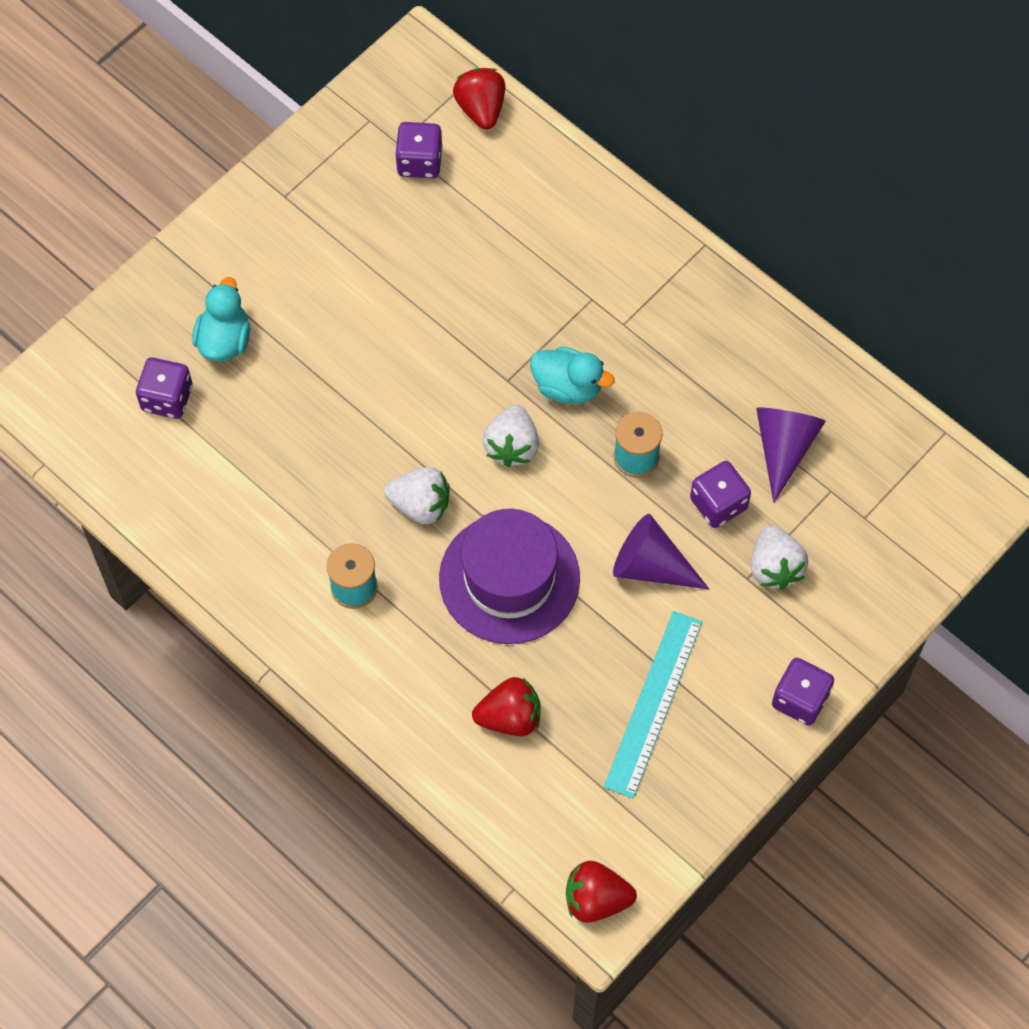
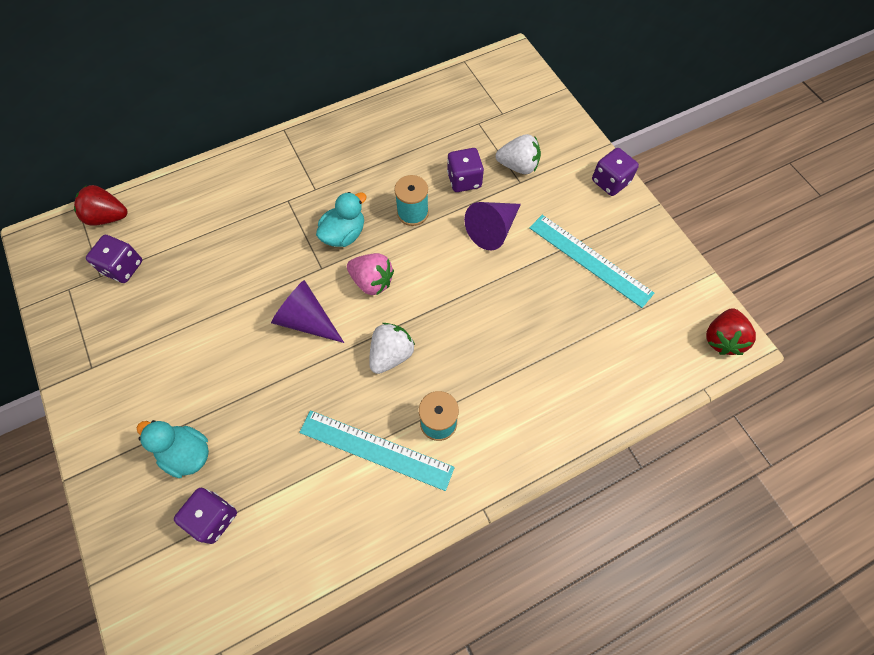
camera: 70 degrees left, 0 degrees up
(297, 531) = (376, 449): none -> turquoise ruler
(509, 578) = (470, 315): purple hat -> none
(510, 717) = (574, 349): red strawberry -> none
(512, 446) = (372, 281): white strawberry -> pink strawberry
(783, 448) = (441, 136): purple cone -> purple cone (306, 320)

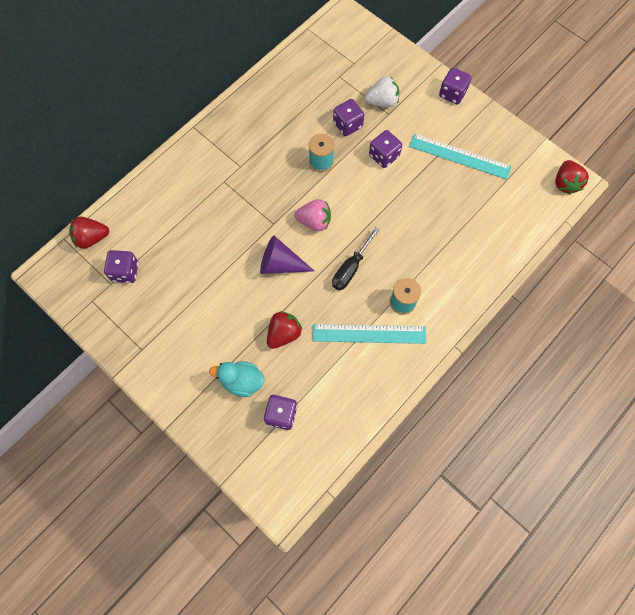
camera: 20 degrees left, 5 degrees up
(268, 410) = (283, 334): none -> red strawberry
(344, 234) = (278, 193): turquoise duck -> none
(391, 354) = (351, 268): white strawberry -> black screwdriver
(493, 230) = (384, 156): purple cone -> purple dice

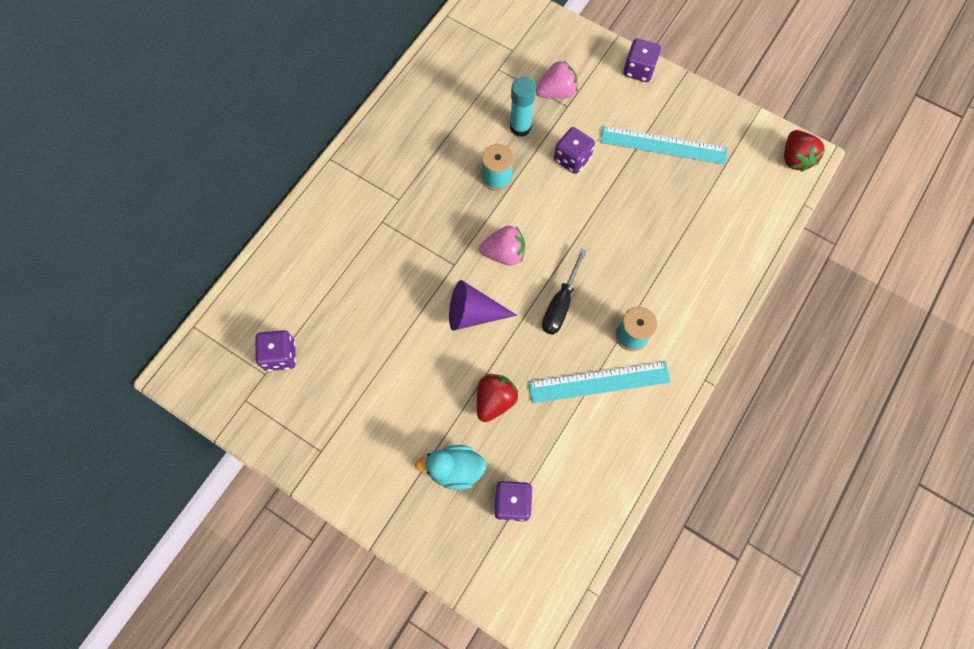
camera: 10 degrees left, 0 degrees up
(92, 238) = (229, 320): red strawberry -> none
(347, 125) = (520, 127): purple dice -> turquoise glue stick
(382, 102) = (556, 92): white strawberry -> pink strawberry

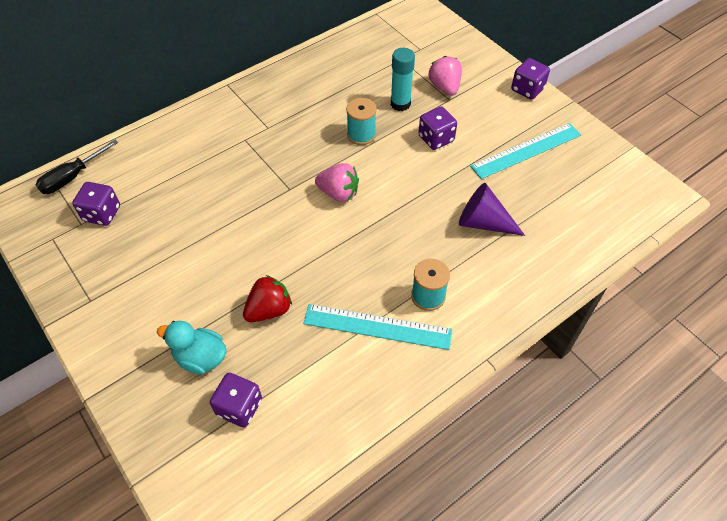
camera: 20 degrees right, 15 degrees down
(473, 313) = (286, 232): purple cone -> purple cone (483, 222)
(556, 92) = (444, 87): pink strawberry -> pink strawberry turned 105 degrees counterclockwise
(560, 304) = (371, 248): black screwdriver -> black screwdriver (72, 177)
(663, 145) = (526, 150): turquoise ruler -> turquoise ruler turned 60 degrees counterclockwise
(795, 158) = (654, 195): red strawberry -> none

